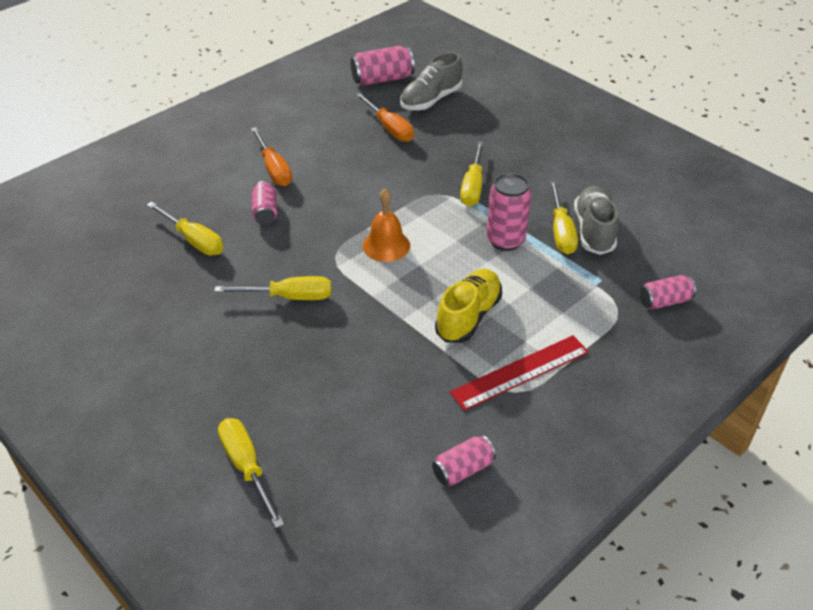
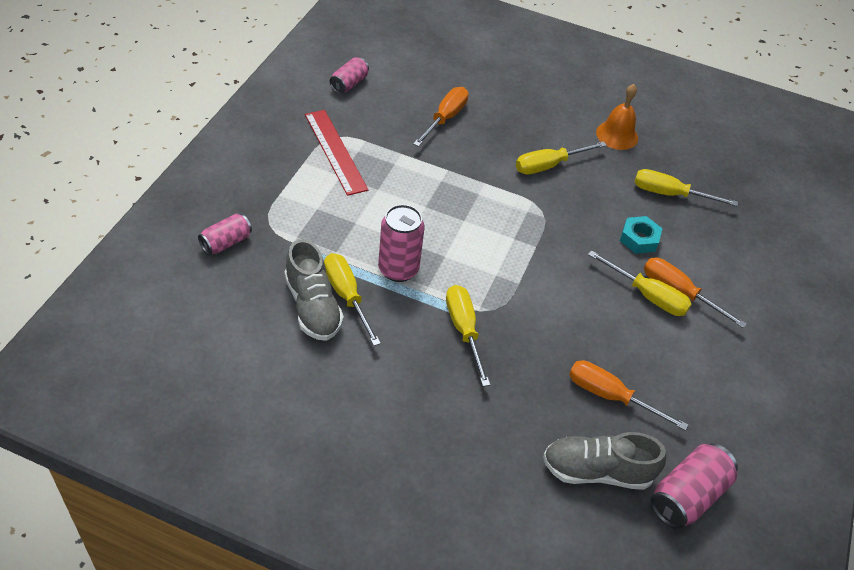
camera: 150 degrees right, 5 degrees up
(247, 467) = (484, 57): yellow screwdriver -> yellow screwdriver (647, 295)
(265, 212) = (639, 239): pink can -> turquoise nut
(365, 383) = (445, 118): none -> orange screwdriver
(386, 245) = (505, 233): orange bell -> orange bell (617, 135)
(431, 100) = (597, 471): grey shoe -> grey shoe turned 105 degrees counterclockwise
(468, 316) = (396, 185): yellow shoe -> none
(520, 372) = (335, 151): red ruler -> red ruler turned 60 degrees counterclockwise

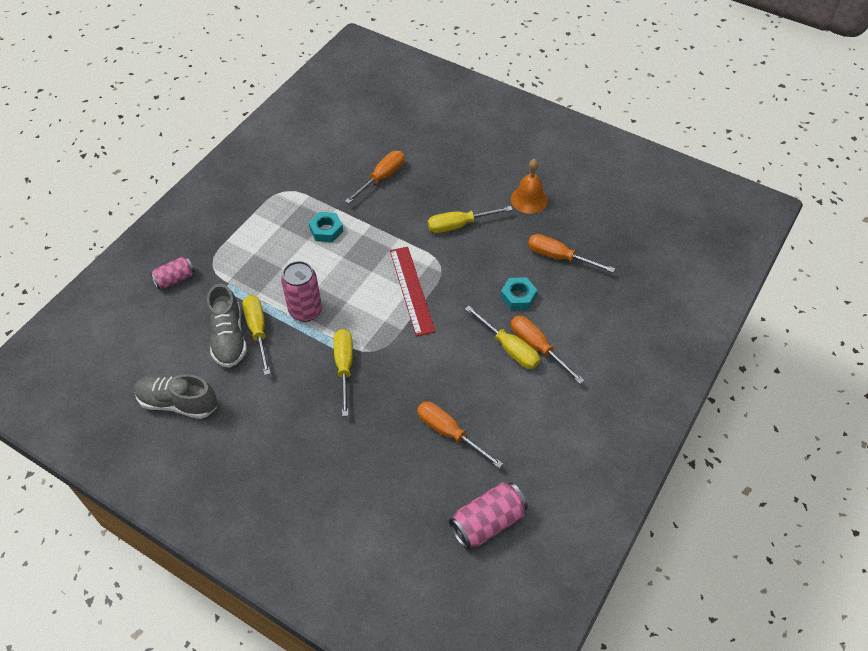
camera: 15 degrees right, 5 degrees up
(335, 151) = (281, 204): red ruler -> red ruler (411, 290)
(349, 84) = (309, 143): pink can -> none
(397, 178) = (326, 230): none -> turquoise nut
(597, 471) = (418, 494): grey shoe -> grey shoe (178, 403)
(670, 194) = (559, 257): yellow screwdriver -> orange screwdriver

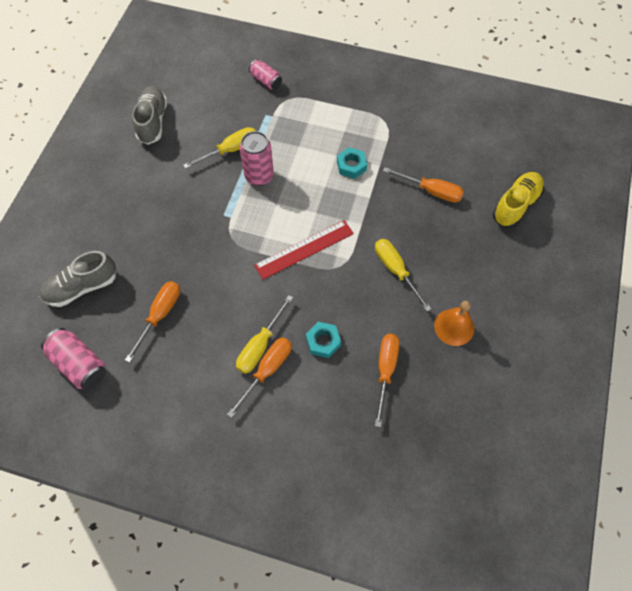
camera: 75 degrees right, 10 degrees up
(229, 338) = (219, 133): grey shoe -> grey shoe (82, 287)
(344, 367) = (209, 220): yellow screwdriver -> none
(420, 125) = (515, 205): none -> yellow shoe

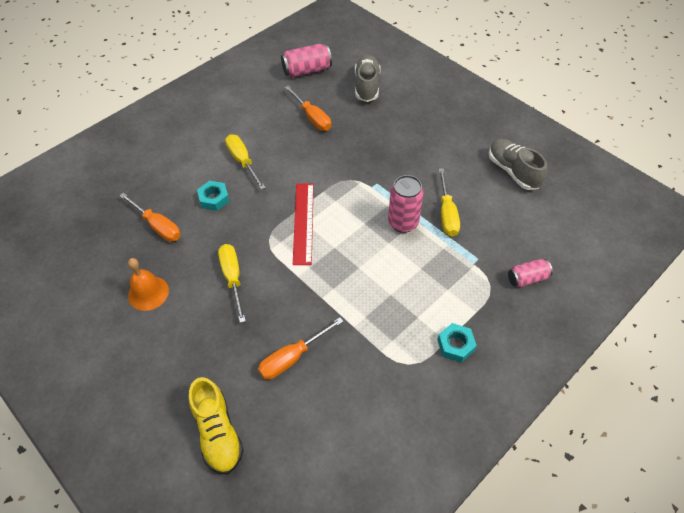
camera: 120 degrees right, 10 degrees down
(153, 122) = (513, 171): grey shoe -> grey shoe turned 150 degrees counterclockwise
(267, 371) = (221, 157): orange screwdriver -> none
(351, 166) = (369, 301): turquoise nut -> turquoise nut (455, 345)
(395, 270) = (233, 278): yellow screwdriver -> yellow screwdriver turned 105 degrees counterclockwise

